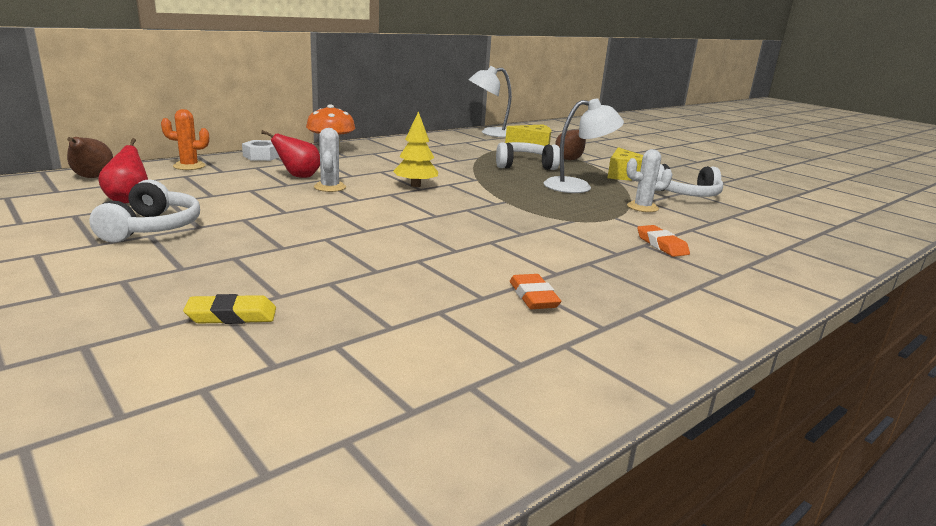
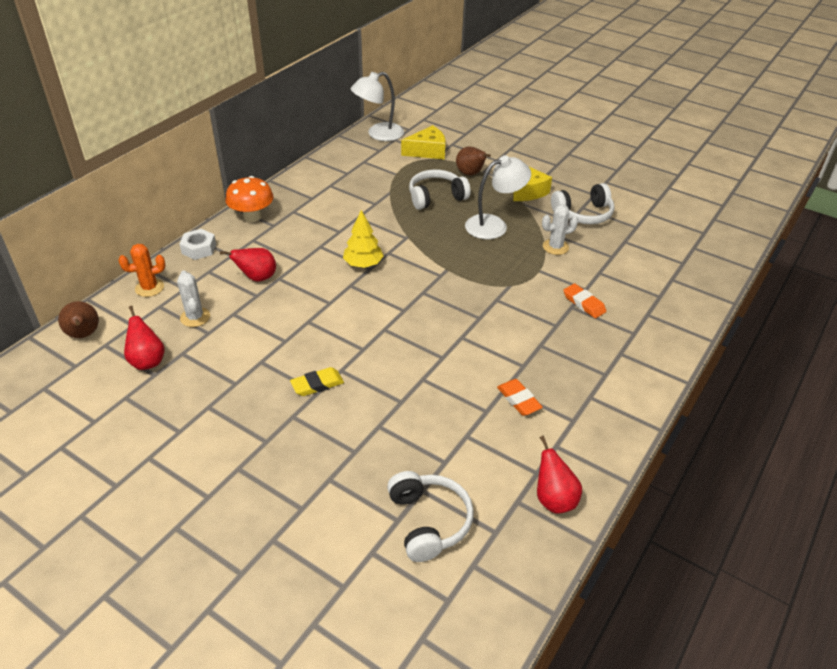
camera: 15 degrees left, 20 degrees up
(152, 228) = (202, 397): white headphones -> white headphones (429, 521)
(232, 315) = (339, 482): yellow eraser -> yellow eraser (317, 384)
(330, 187) = (295, 289): white cactus -> white cactus (195, 317)
(531, 396) = (554, 499): none -> red pear

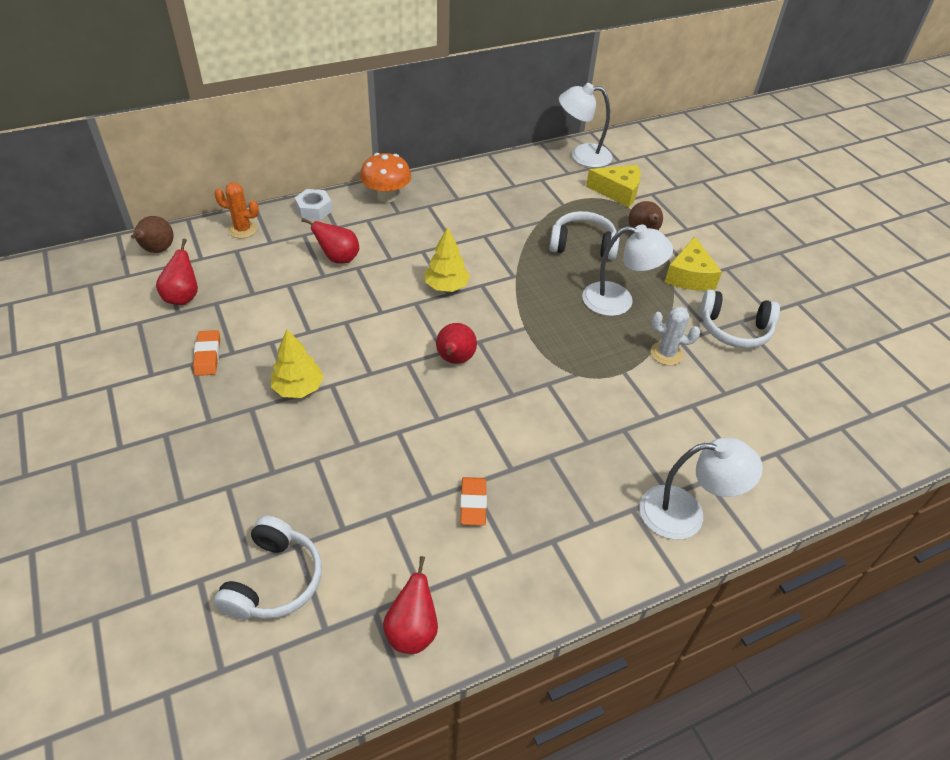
camera: 30 degrees right, 5 degrees up
(195, 317) = (254, 274): white cactus -> none
(317, 384) = (298, 388): yellow eraser -> yellow tree
(417, 312) = (455, 360): none -> red pear
(584, 303) = (641, 432): orange eraser -> orange eraser (208, 355)
(653, 340) = (685, 513): none -> white lamp

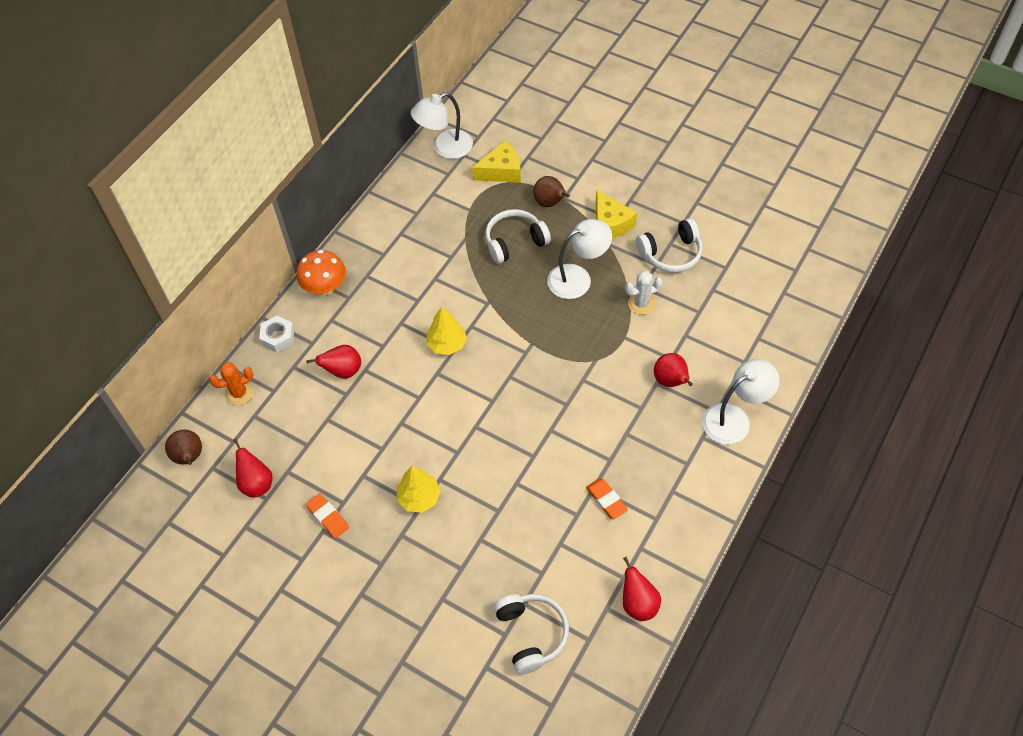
camera: 30 degrees left, 10 degrees up
(455, 360) = (506, 402): red pear -> red pear (670, 381)

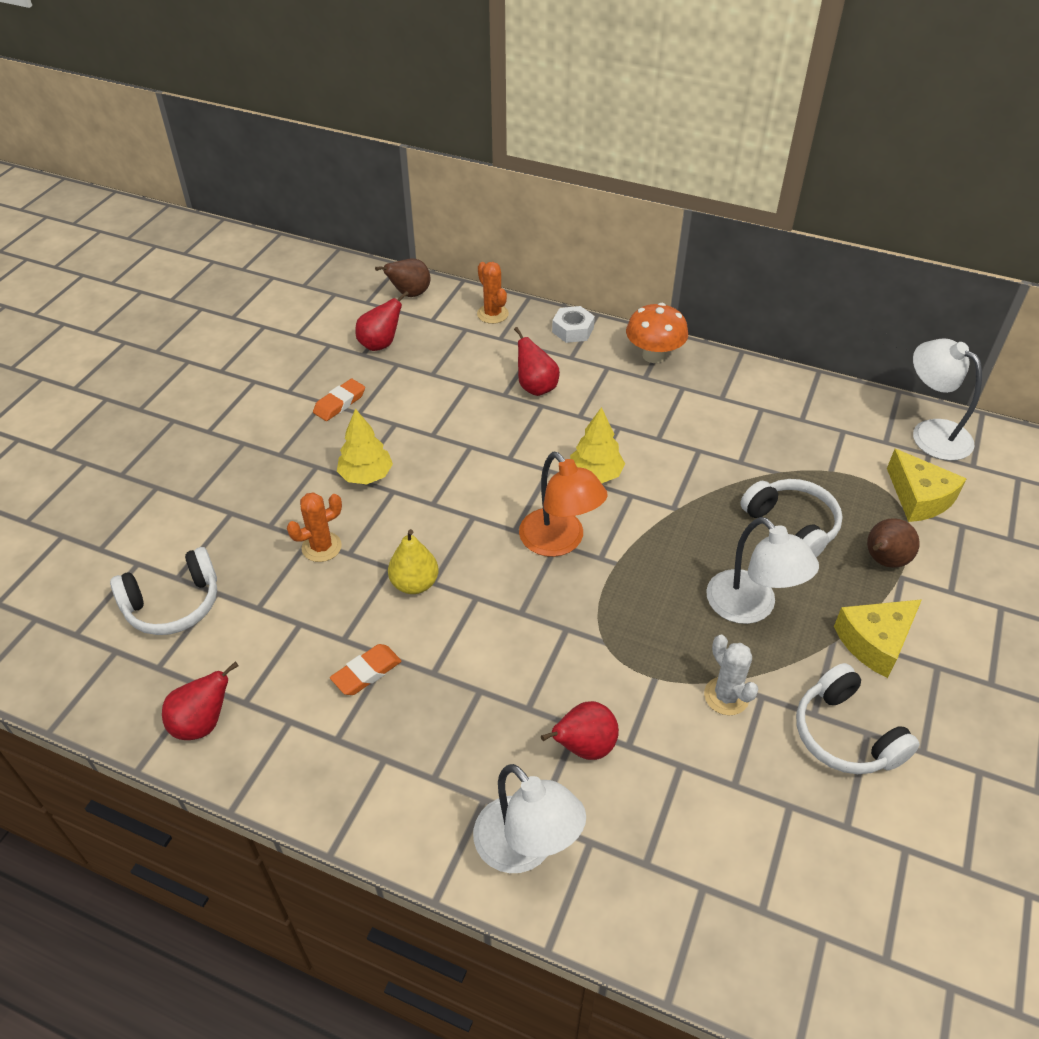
camera: 80 degrees right, 10 degrees down
(489, 530) = (321, 547): none -> orange cactus
(508, 374) = (559, 542): none -> orange lamp
(533, 467) = (414, 583): none -> yellow pear

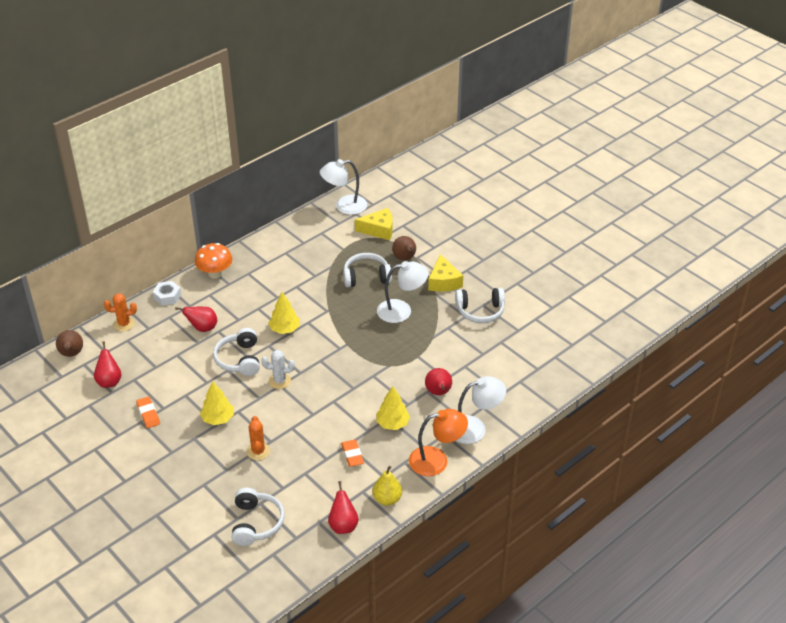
camera: 65 degrees left, 5 degrees down
(414, 583) = (309, 421): yellow pear -> yellow pear (387, 499)
(467, 703) = (392, 424): none -> yellow tree
(498, 450) = (239, 359): none -> white headphones
(559, 542) = (319, 359): orange lamp -> orange lamp (436, 460)
(726, 696) = (441, 338): white cactus -> white cactus (279, 381)

